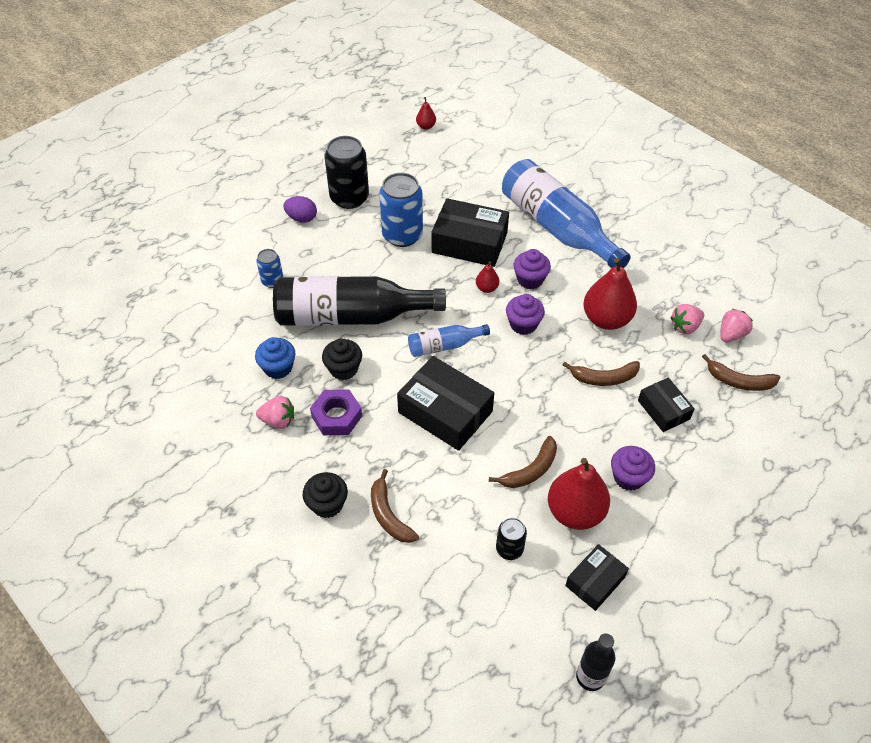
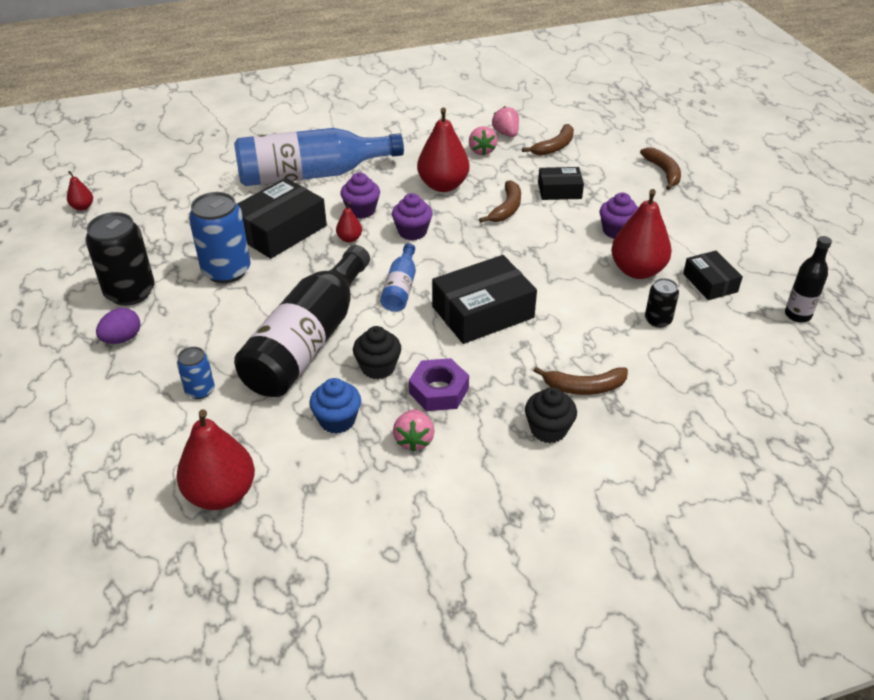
camera: 65 degrees left, 10 degrees down
(186, 336) = (221, 494): none -> red pear
(278, 421) = (414, 440): pink strawberry -> pink strawberry turned 150 degrees clockwise
(530, 470) = (580, 281): brown banana -> brown banana (663, 172)

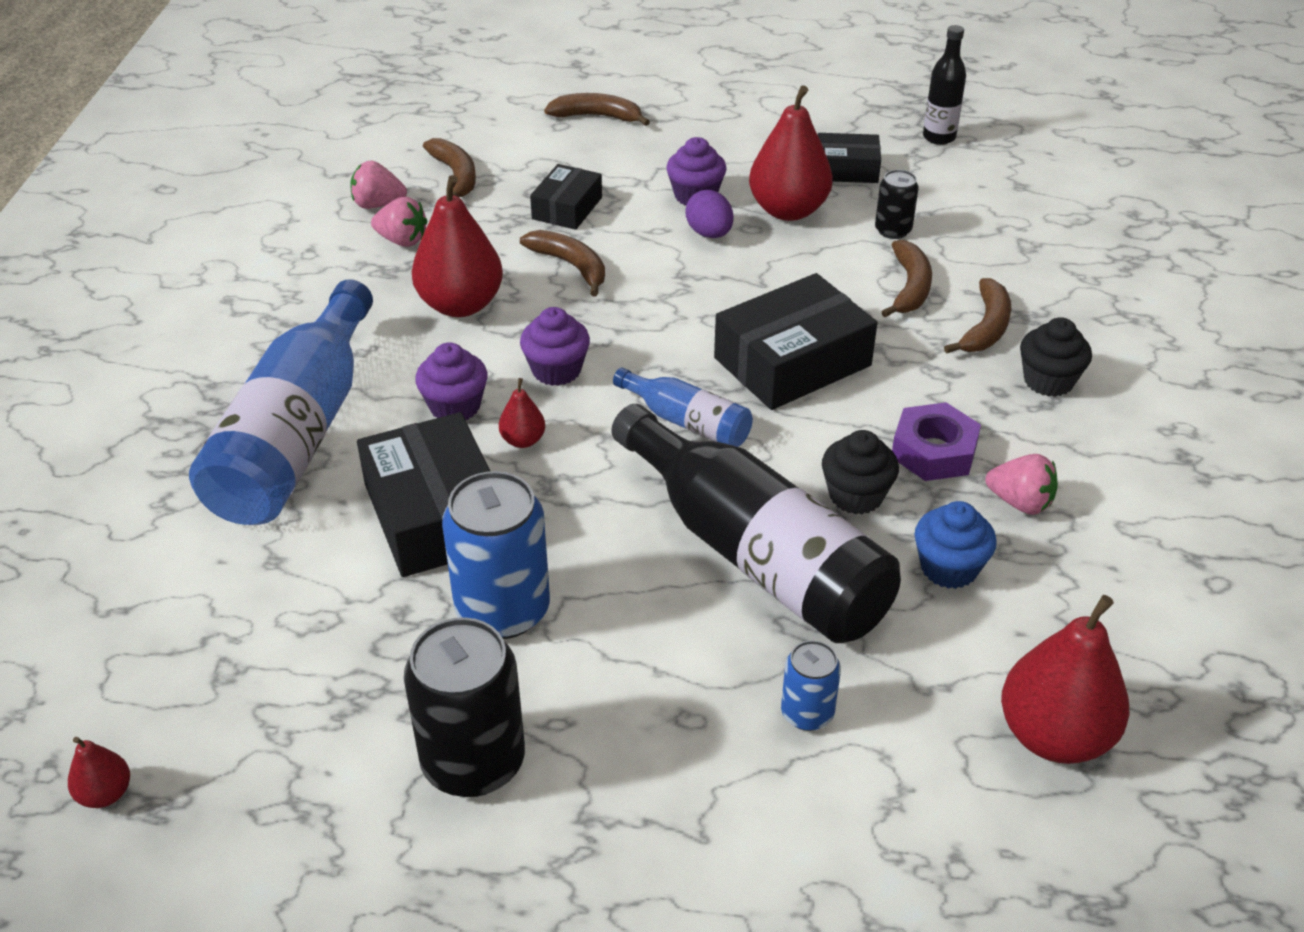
camera: 65 degrees left, 0 degrees up
(122, 339) = (608, 798): purple egg -> purple egg (709, 233)
(483, 312) = (792, 362): black box -> black box turned 60 degrees clockwise
(599, 342) = (910, 287): none -> brown banana

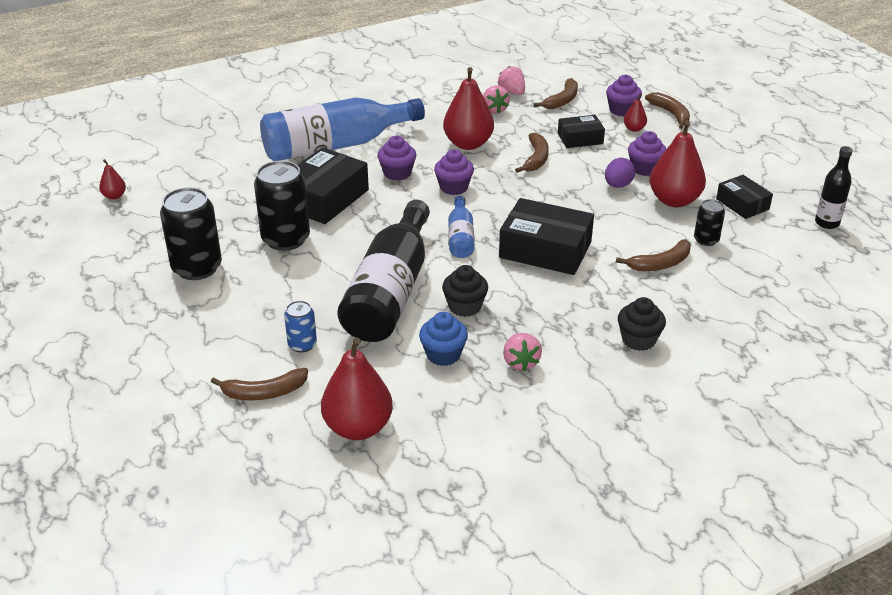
camera: 55 degrees right, 5 degrees down
(503, 610) = (285, 239): blue can -> black can
(523, 440) = (395, 199): red pear -> red pear (634, 129)
(541, 145) = (622, 110): none -> purple cupcake
(933, 451) = (528, 319): purple nut -> none
(985, 327) = (658, 302): brown banana -> brown banana (264, 392)

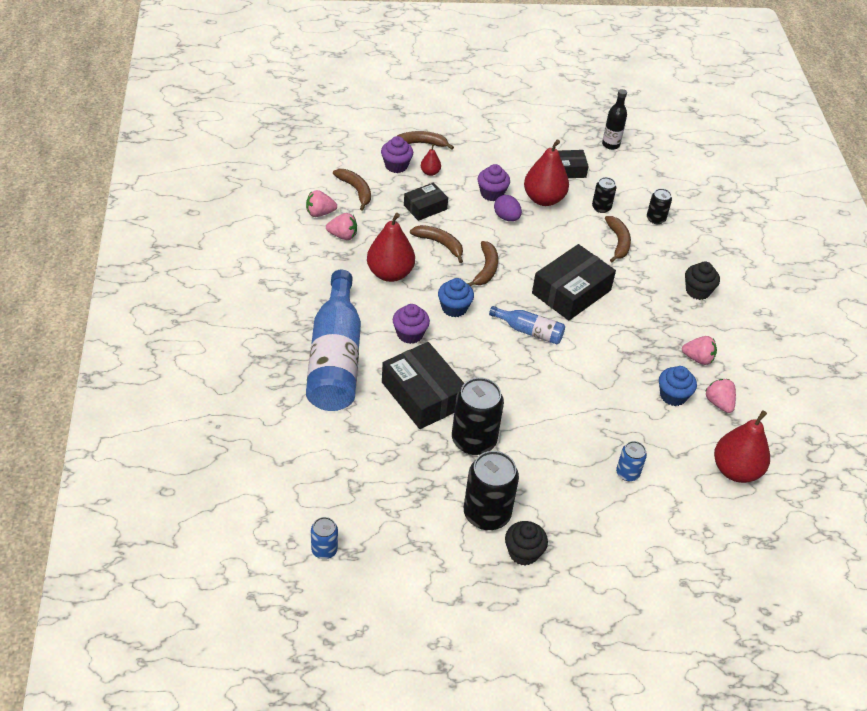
camera: 70 degrees left, 10 degrees up
(114, 196) = (324, 550): red pear -> blue can
(264, 392) = (677, 513): brown banana -> brown banana (486, 269)
(390, 291) = (582, 398): black bottle -> none
(454, 187) = (454, 308): purple cupcake -> blue cupcake
(459, 393) = (719, 403): none -> pink strawberry
(465, 306) = (621, 363): black cupcake -> black cupcake (523, 552)
(580, 138) = (425, 207): black box -> black box turned 45 degrees clockwise
(733, 282) = (656, 219): none -> black can

